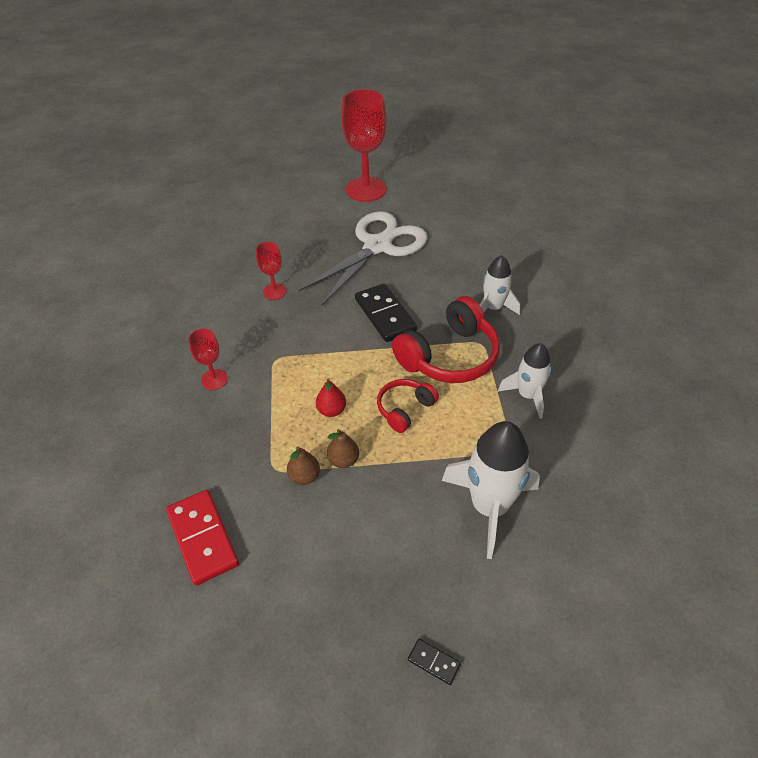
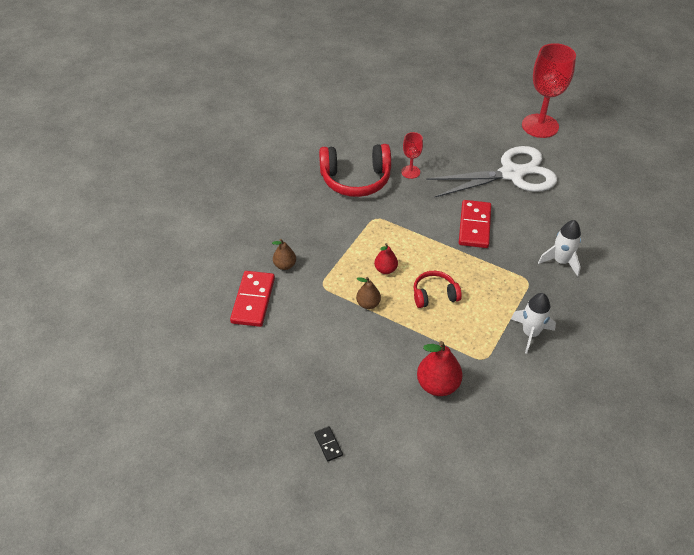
camera: 35 degrees right, 0 degrees up
(214, 379) = (327, 211): red goblet -> none
(304, 476) = (336, 300): brown pear -> brown pear (285, 265)
(385, 315) = (474, 226): black domino -> red domino
(449, 356) = (496, 277): red headphones -> red headphones (355, 179)
(489, 507) = (437, 385): white rocket -> red pear

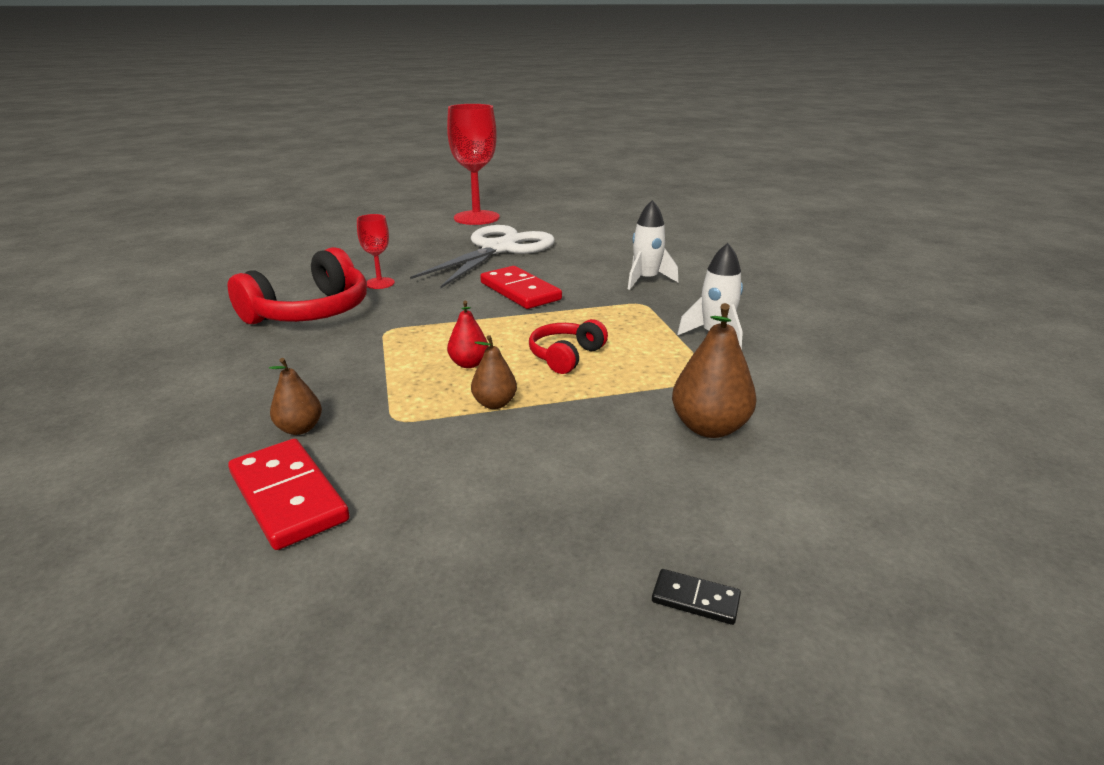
camera: 45 degrees left, 20 degrees down
(437, 385) = (709, 427): red pear -> brown pear

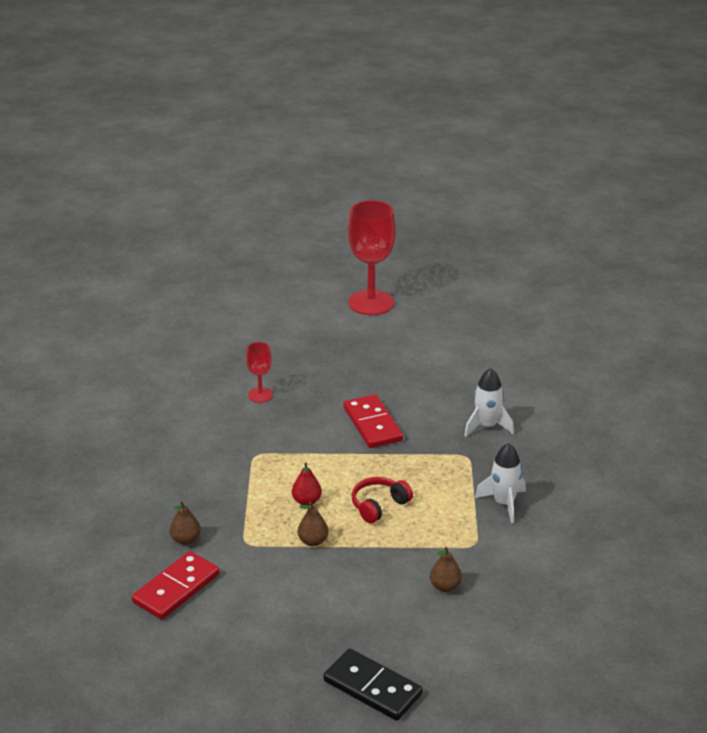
camera: 15 degrees right, 5 degrees up
(288, 496) = (176, 588): red domino -> red domino turned 60 degrees clockwise
(310, 312) = (201, 424): red headphones -> none
(499, 249) = (375, 360): white scissors -> none
(695, 599) = (372, 688): black domino -> black domino, size x2.15
(709, 427) = (445, 586): brown pear -> brown pear, size x0.60

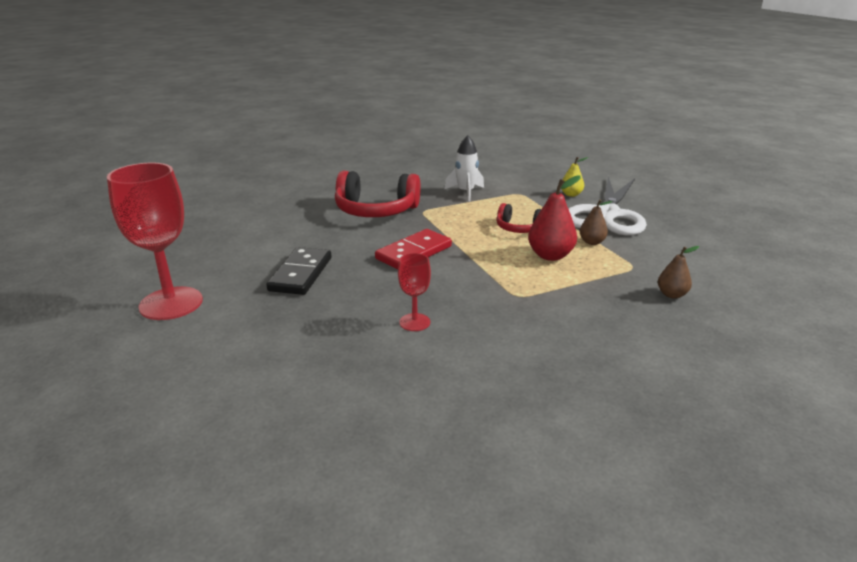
camera: 115 degrees left, 5 degrees down
(176, 588) = (726, 281): red domino -> none
(306, 501) = (550, 255): red pear -> red pear, size x1.67
(368, 587) = (607, 215): none -> white scissors
(372, 688) = (684, 197): black domino -> black domino (301, 274)
(445, 586) = (571, 194): brown pear -> yellow pear
(486, 426) = (376, 211): white rocket -> red headphones

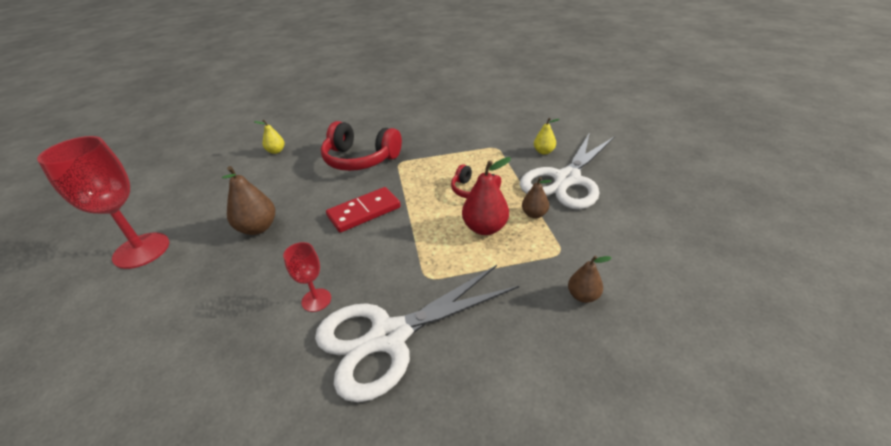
camera: 15 degrees right, 10 degrees up
(267, 209) = (276, 151): none -> yellow pear
(301, 274) = (258, 228): black domino -> brown pear
(465, 192) = (448, 143): white rocket -> none
(510, 340) = (389, 337): none -> white scissors

